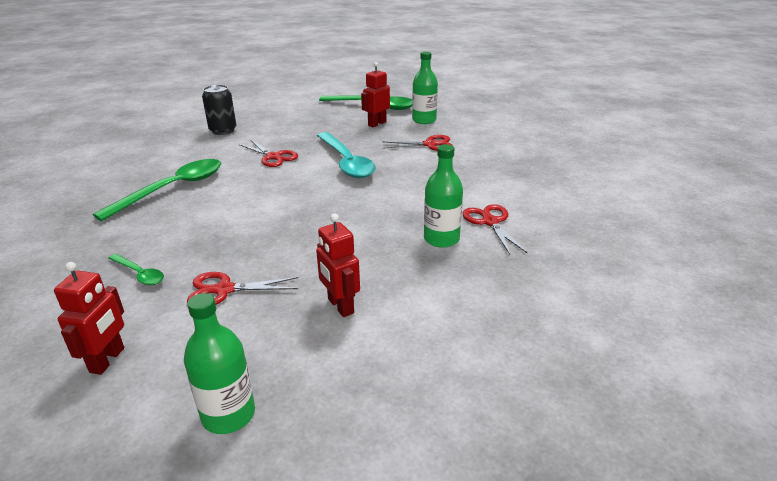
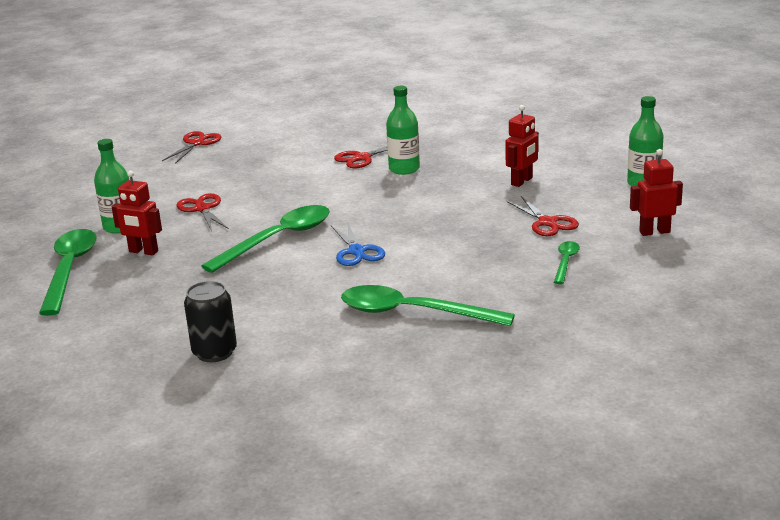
camera: 110 degrees left, 5 degrees down
(273, 157) = (287, 284): red scissors -> red scissors (196, 143)
(290, 186) = (356, 251): none -> blue scissors
(346, 162) = (278, 239): turquoise spoon -> green spoon

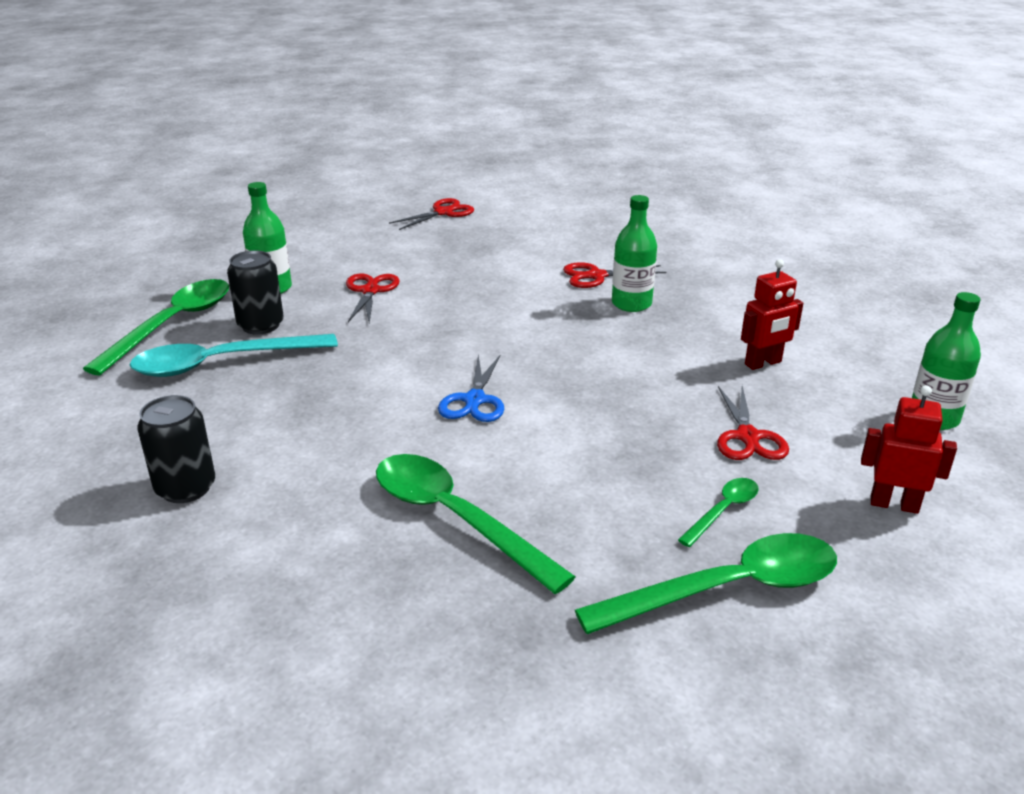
camera: 25 degrees right, 5 degrees up
(143, 252) = (261, 325): red robot -> black can
(144, 281) = (222, 363): none -> turquoise spoon
(278, 239) = (406, 354): green spoon -> green spoon (727, 589)

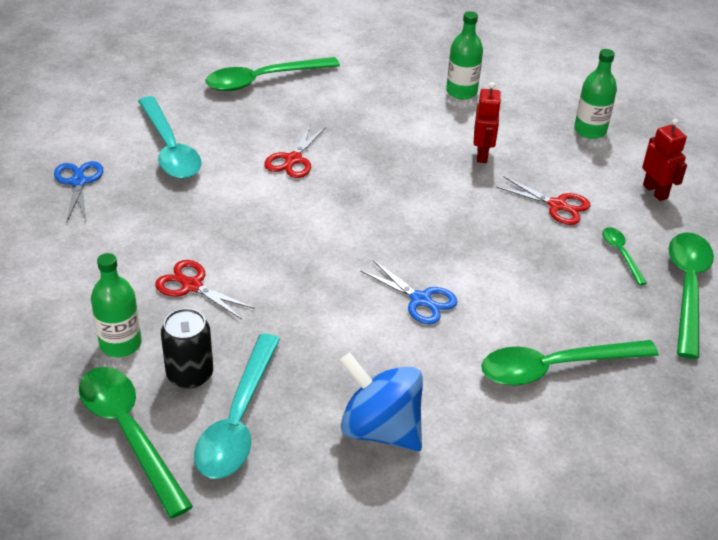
camera: 60 degrees left, 10 degrees up
(186, 488) = (421, 496): black can -> none
(264, 436) = (380, 429): none -> blue spinning top
(443, 212) = (78, 182): red scissors -> blue scissors
(533, 227) = (170, 148): none -> turquoise spoon
(631, 304) = (353, 165): green bottle -> green bottle (461, 92)
(689, 228) = (263, 80): none -> green spoon
(894, 504) = (655, 191): red robot -> red robot turned 105 degrees clockwise

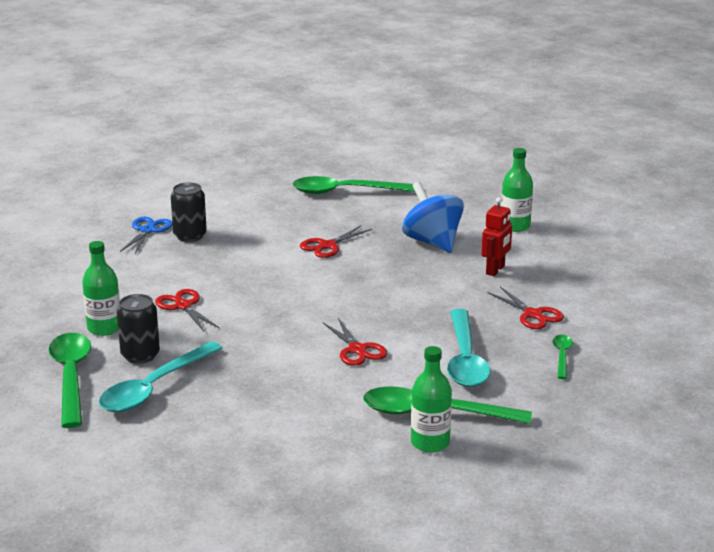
camera: 25 degrees right, 15 degrees down
(132, 179) = (190, 236): none -> black can
(170, 148) = (234, 222): turquoise spoon -> turquoise spoon (465, 359)
(380, 429) = (257, 416): blue spinning top -> blue spinning top (432, 242)
(420, 300) = (357, 350): blue scissors -> red scissors
(590, 130) = (613, 271): green bottle -> green bottle (430, 443)
(655, 191) = (636, 322): red robot -> none
(687, 289) = (603, 390): green spoon -> none

